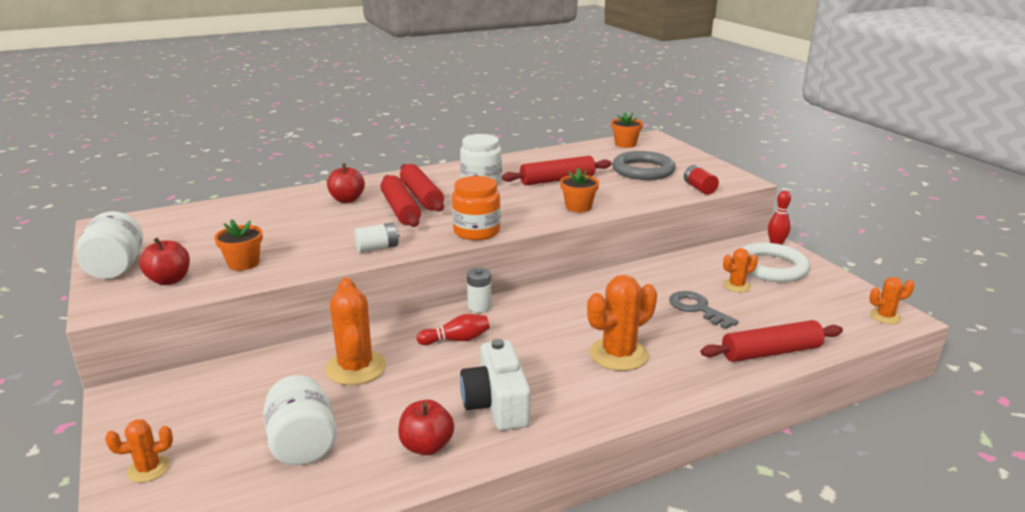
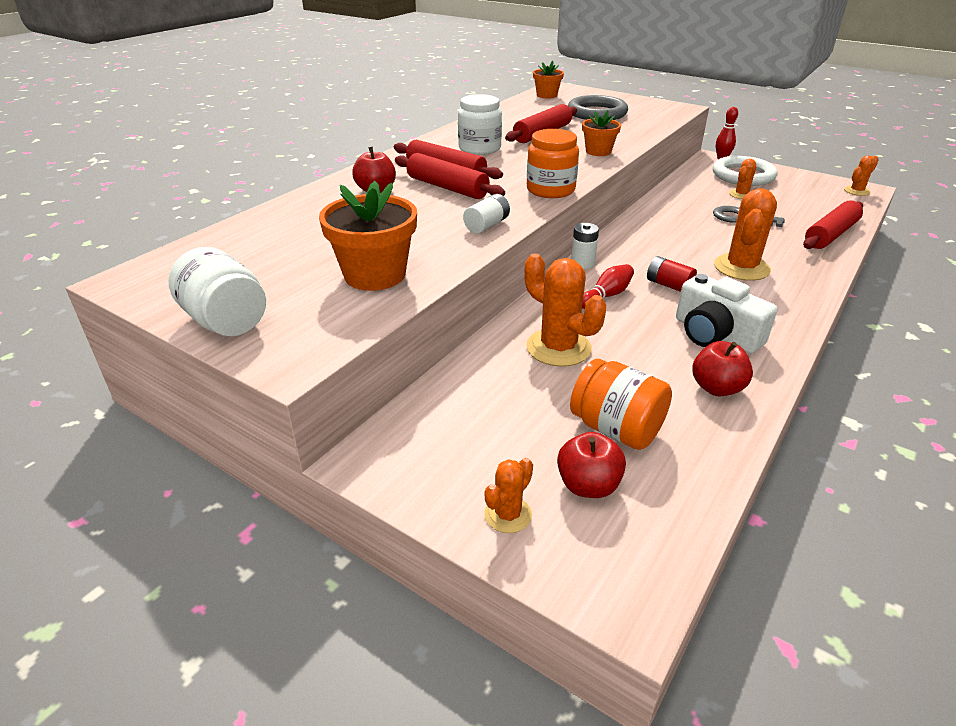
camera: 30 degrees left, 10 degrees up
(169, 280) = (319, 314): red apple -> red apple (588, 485)
(243, 263) = (375, 275): orange flower pot -> orange flower pot, size x1.69
(302, 444) = (616, 429): white jar -> orange jar
(699, 188) = (662, 119): red battery -> red battery (668, 285)

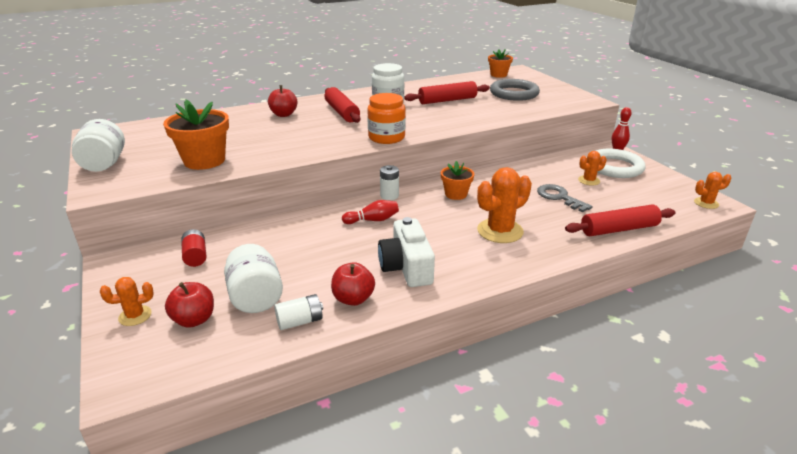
camera: 30 degrees right, 5 degrees down
(447, 187) = (326, 122): red rolling pin -> none
(487, 225) = (309, 149): white battery -> white battery (300, 321)
(558, 348) = (295, 241): orange cactus -> none
(598, 151) = (465, 120): orange flower pot -> orange flower pot (456, 194)
(616, 429) = (256, 297): orange jar -> white jar
(668, 285) = (426, 226): red battery -> red battery (195, 256)

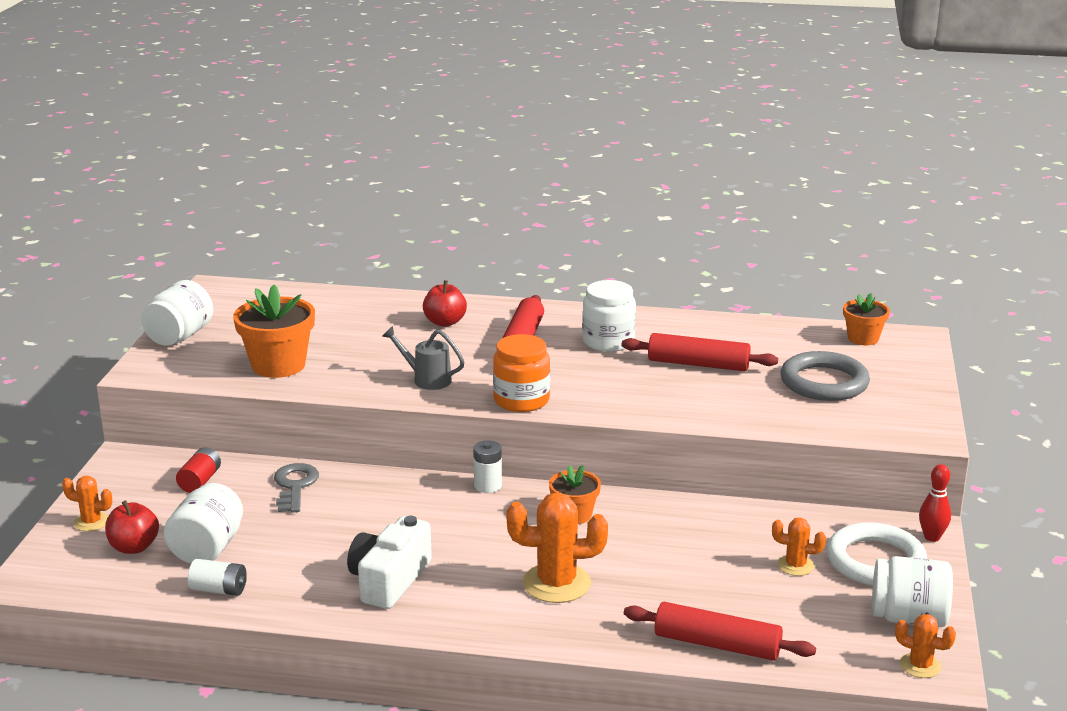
camera: 35 degrees right, 5 degrees down
(315, 142) = (427, 379): none -> grey watering can
(353, 299) = (293, 590): red apple -> none
(373, 220) = (426, 510): red bowling pin -> none
(559, 197) = (709, 572): grey key -> grey key (295, 486)
(666, 185) = (908, 618): none -> white jar

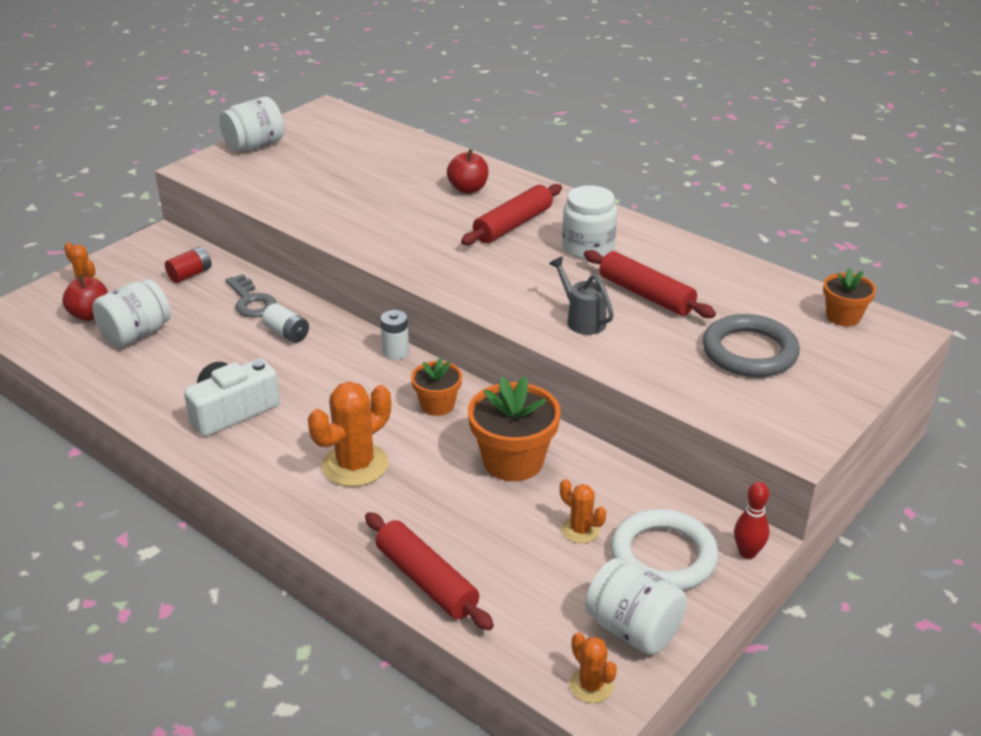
camera: 30 degrees right, 10 degrees up
(219, 590) = (107, 372): white battery -> white battery (287, 333)
(278, 365) = (296, 191): orange flower pot -> orange flower pot (513, 461)
(295, 486) = (251, 301): grey key -> grey key turned 120 degrees clockwise
(427, 379) = (395, 238): grey watering can -> grey watering can (582, 320)
(521, 400) = (449, 282): orange jar -> none
(556, 583) = (355, 465): orange cactus -> orange cactus turned 75 degrees counterclockwise

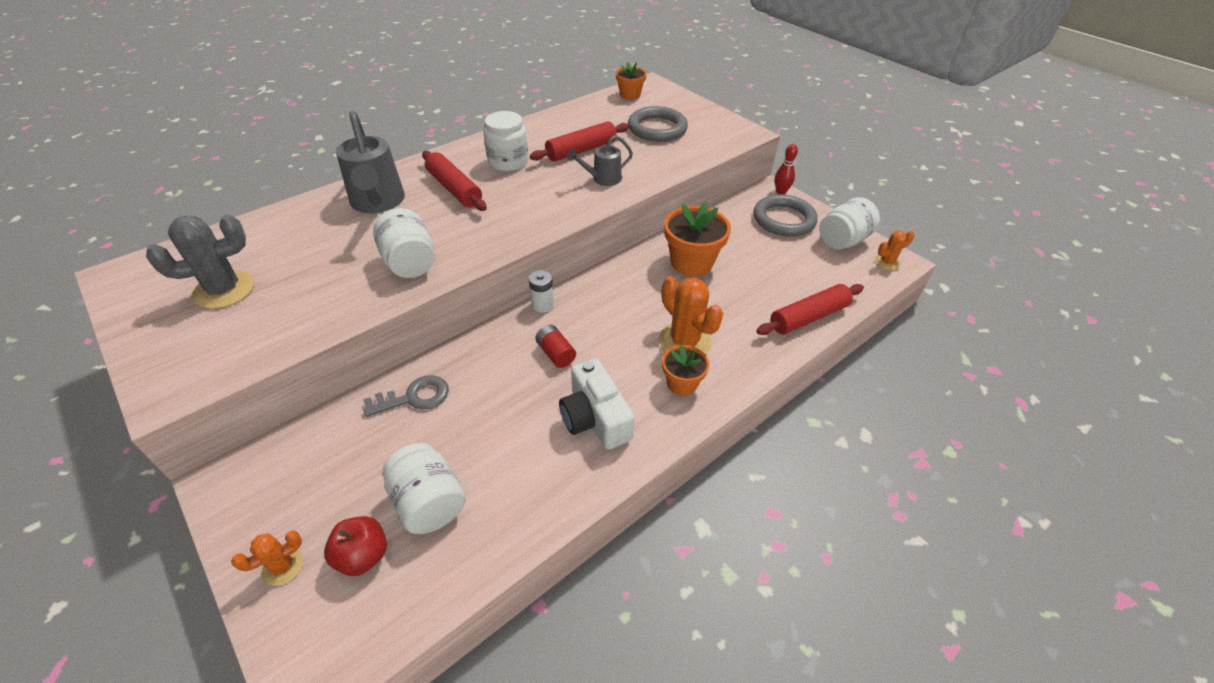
camera: 80 degrees left, 10 degrees up
(190, 274) = (328, 450): red battery -> red battery (555, 354)
(254, 145) = (153, 338): white jar -> white jar (410, 263)
(287, 333) = (484, 372): white battery -> none
(315, 154) = (224, 290): none -> grey cactus
(437, 405) = (620, 290): orange flower pot -> orange flower pot (682, 383)
(468, 189) = (378, 203): red apple -> grey watering can
(580, 530) = (761, 245): orange cactus -> none
(663, 556) = (783, 219): white ring -> grey ring

